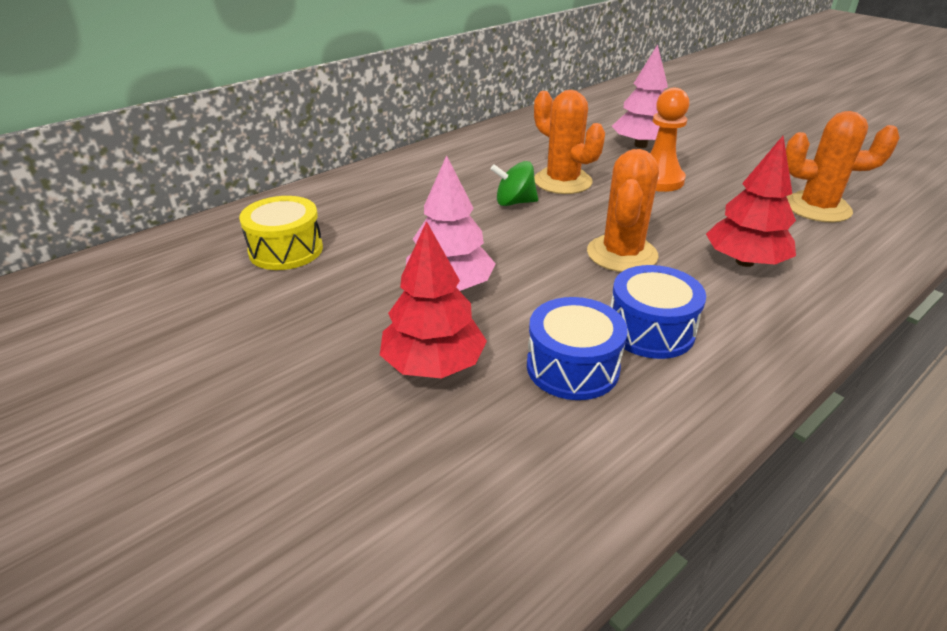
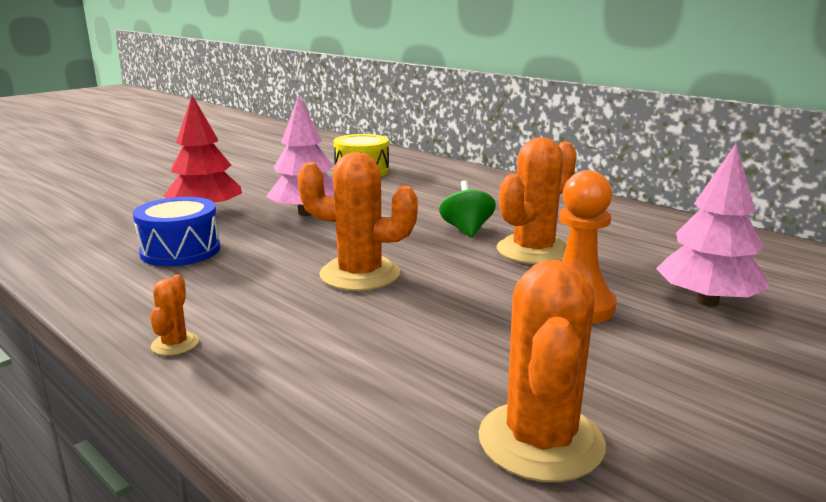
camera: 85 degrees right, 15 degrees down
(650, 330) = (217, 280): blue drum -> none
(744, 262) = (342, 343): red tree -> none
(782, 338) = (175, 344): none -> orange cactus

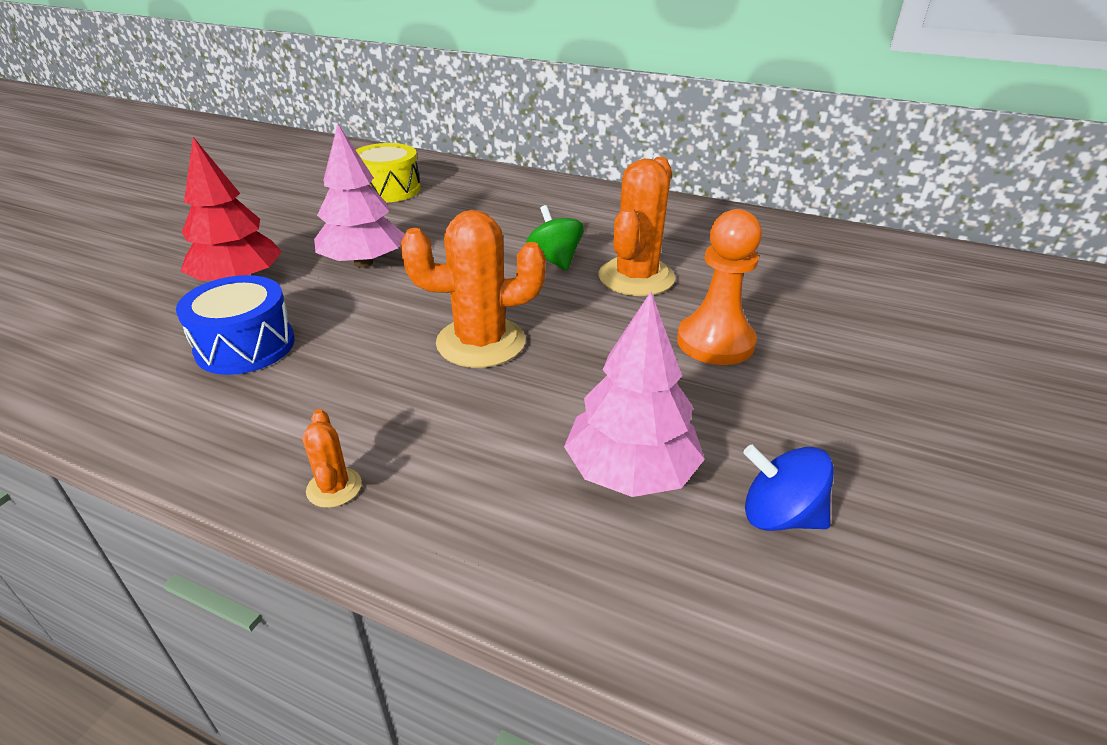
camera: 20 degrees left, 15 degrees up
(540, 441) = (779, 516): orange cactus -> blue spinning top
(707, 301) = (821, 313): pink tree -> pink tree (631, 472)

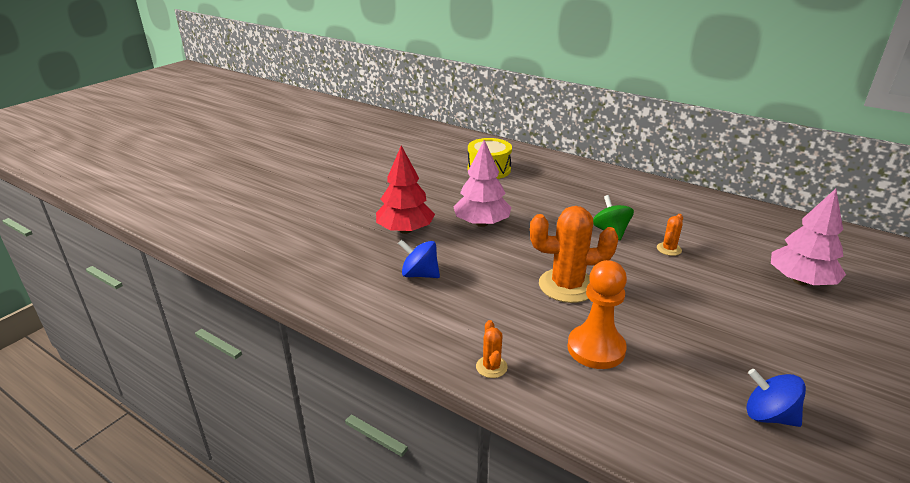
camera: 10 degrees right, 5 degrees down
(245, 346) = (420, 274): blue drum -> blue spinning top
(631, 472) = (671, 378): pink tree -> pink tree (800, 281)
(636, 277) = (669, 249): orange cactus -> orange cactus, size x0.46
(715, 342) = (726, 300): orange pawn -> orange pawn (596, 348)

